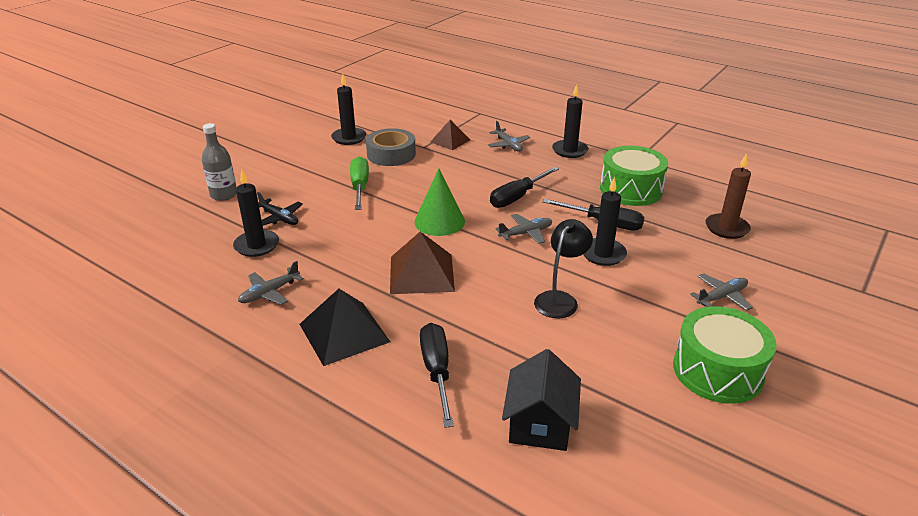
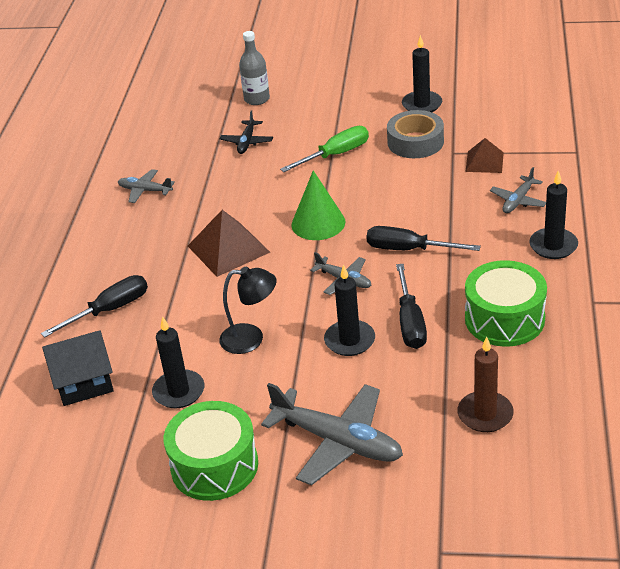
camera: 65 degrees right, 5 degrees up
(257, 245) = (199, 153): black candle -> black candle (179, 391)
(344, 332) = (124, 247): black pyramid -> none
(721, 297) = (338, 442): grey plane -> grey plane, size x1.91

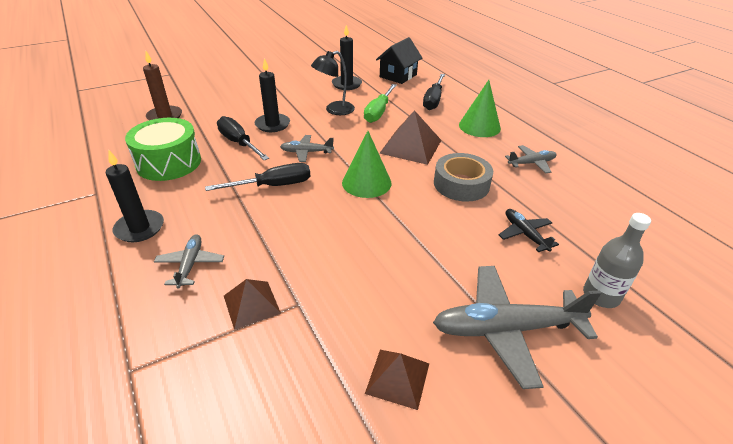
camera: 140 degrees right, 0 degrees up
(122, 249) = (479, 126): none -> green cone
(214, 466) = (298, 70): green drum -> none
(336, 155) = (423, 252): green screwdriver -> green screwdriver (378, 112)
(338, 442) = (244, 89): grey plane -> grey plane (505, 329)
(415, 142) = (353, 303): grey tape -> grey tape (461, 184)
(422, 104) = (397, 378): black candle -> brown pyramid

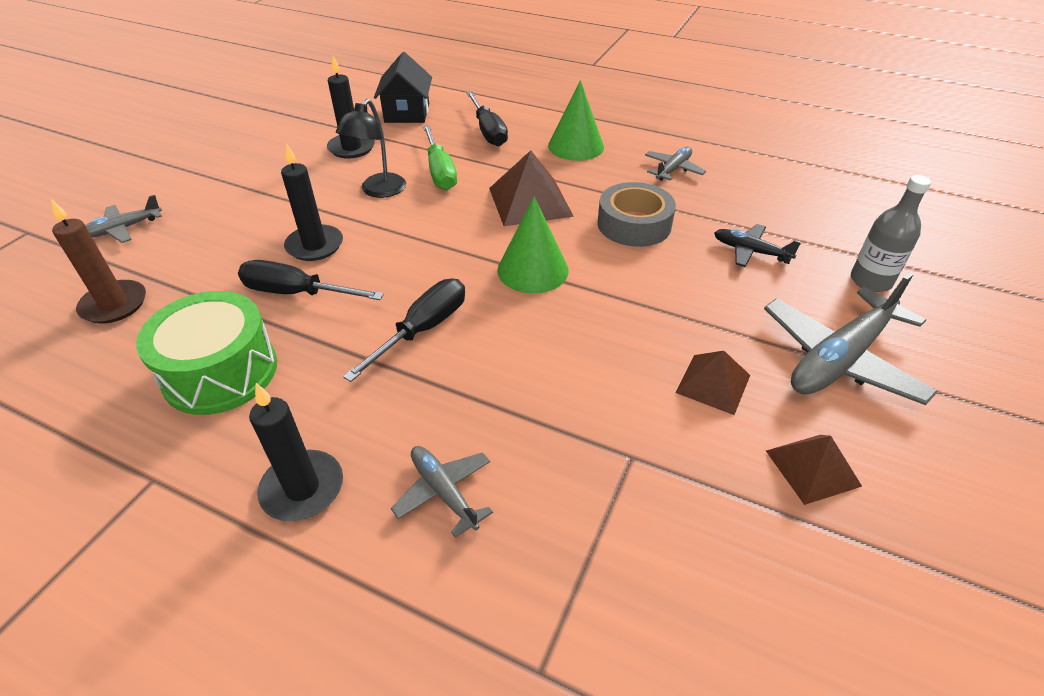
camera: 35 degrees left, 5 degrees up
(251, 304) = (581, 490): brown pyramid -> brown pyramid (713, 383)
(306, 152) = (411, 264): grey plane -> grey plane (123, 229)

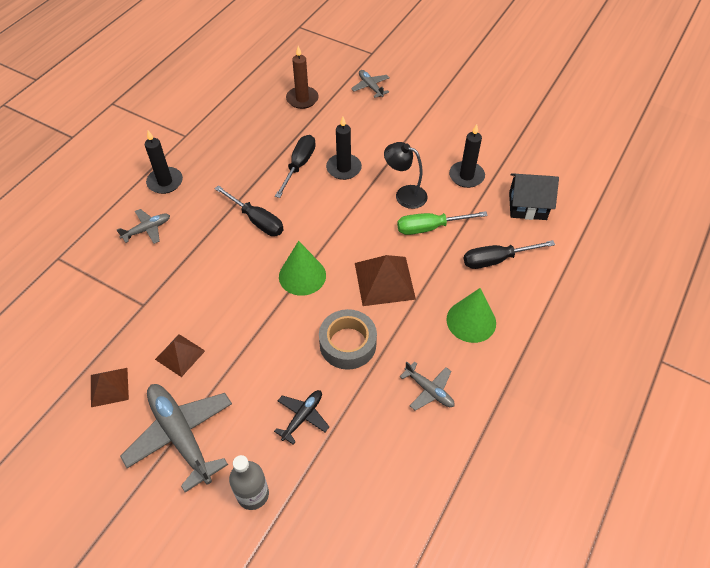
camera: 95 degrees right, 10 degrees up
(220, 372) = (243, 145): green drum -> none

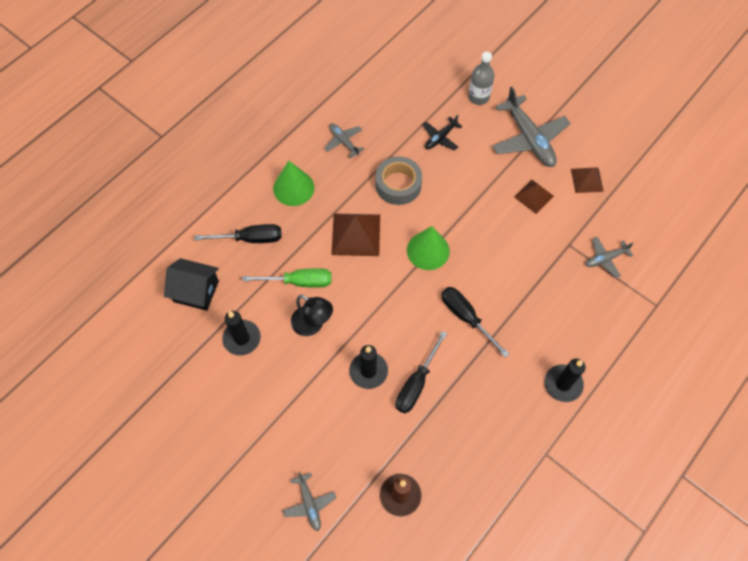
camera: 170 degrees left, 10 degrees up
(147, 229) = (575, 324): grey plane -> grey plane (605, 259)

